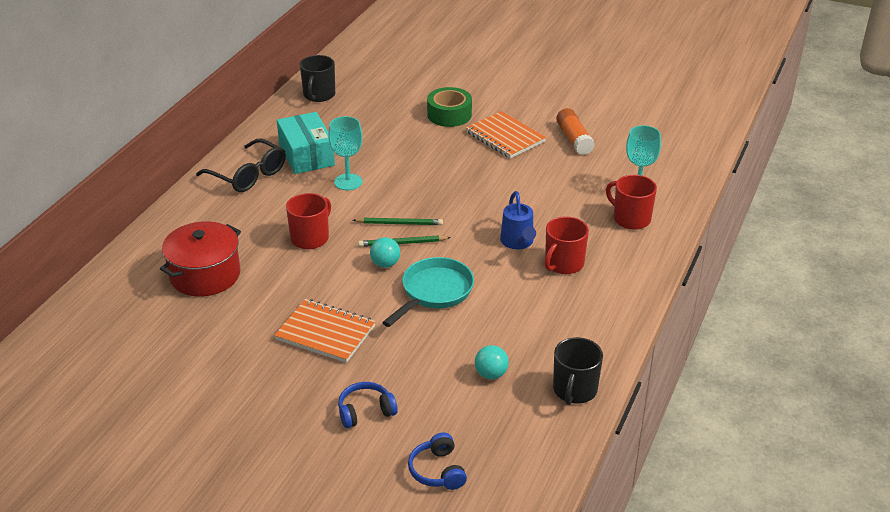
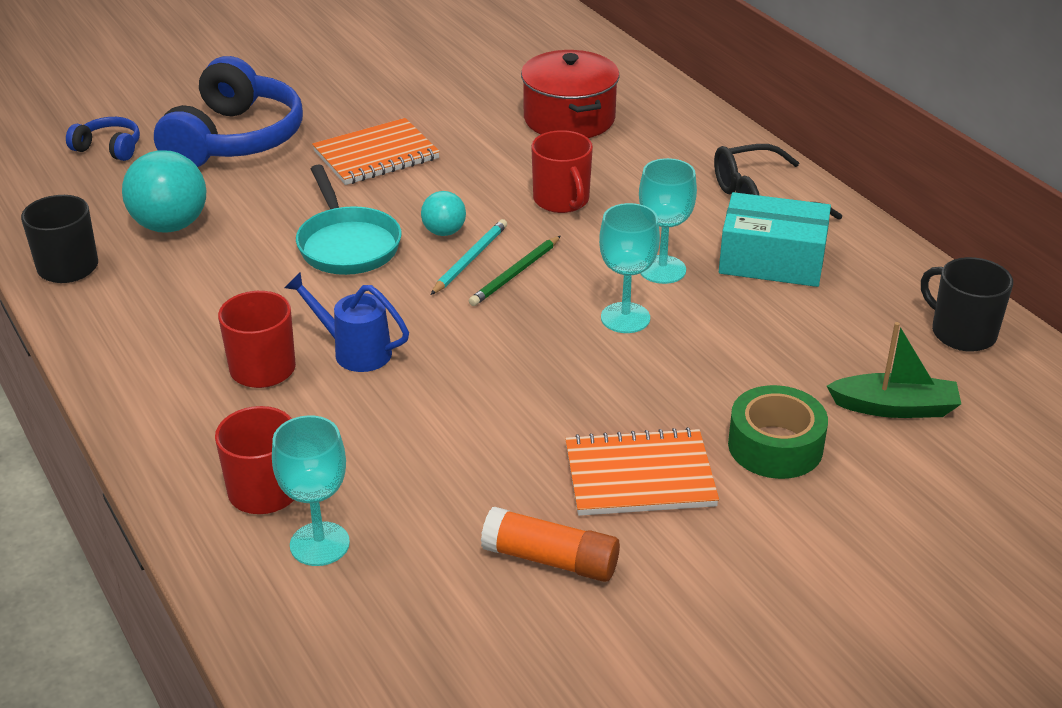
camera: 125 degrees right, 0 degrees up
(365, 411) = (235, 139): blue headphones -> blue headphones, size x2.16
(392, 97) = (895, 407): none -> green boat
(401, 178) = (625, 318): none -> turquoise goblet
(402, 243) = (470, 259): green pencil -> turquoise pencil
(491, 374) = (170, 225): turquoise ball -> turquoise ball, size x1.82

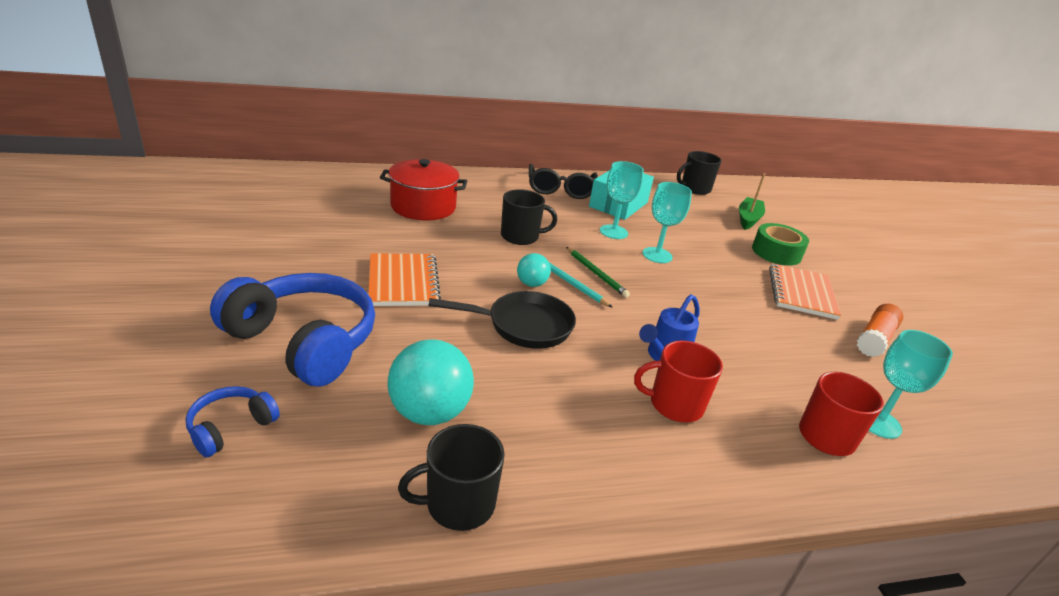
camera: 75 degrees left, 5 degrees down
(347, 245) = (524, 326): turquoise pan -> black pan
(562, 200) = (521, 236): red mug -> black mug

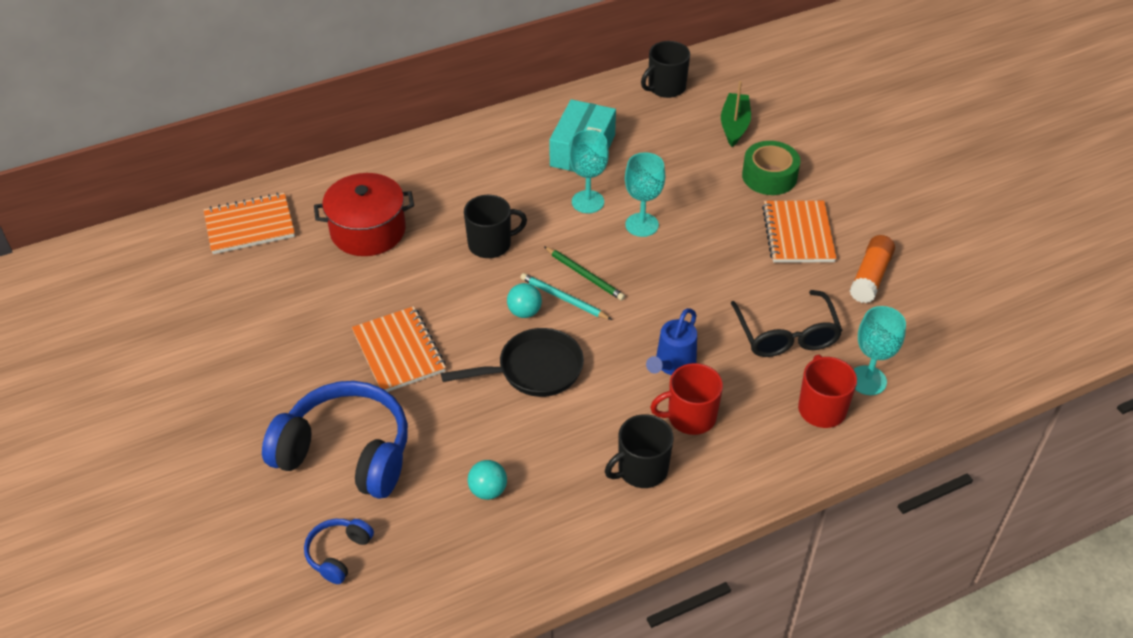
camera: 10 degrees left, 15 degrees up
(332, 183) = (250, 226): none -> orange notebook
(429, 412) = (488, 490): turquoise ball -> turquoise ball, size x0.55
(458, 504) = (543, 561): black mug -> black mug (641, 469)
(560, 190) = (509, 145): black glasses -> black glasses (786, 335)

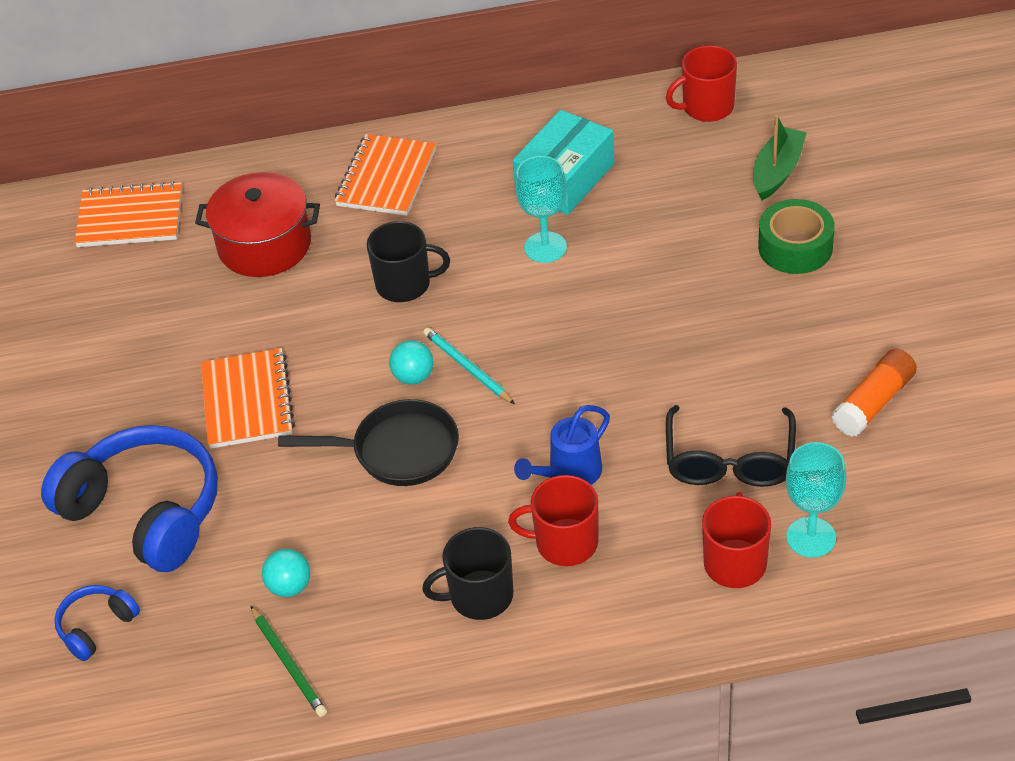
camera: 20 degrees right, 0 degrees up
(585, 275) = (505, 342): green pencil -> green pencil (289, 664)
(642, 225) = (602, 288): turquoise goblet -> none
(666, 87) = (707, 107): black mug -> red mug
(798, 234) = (801, 330): orange notebook -> orange notebook (386, 178)

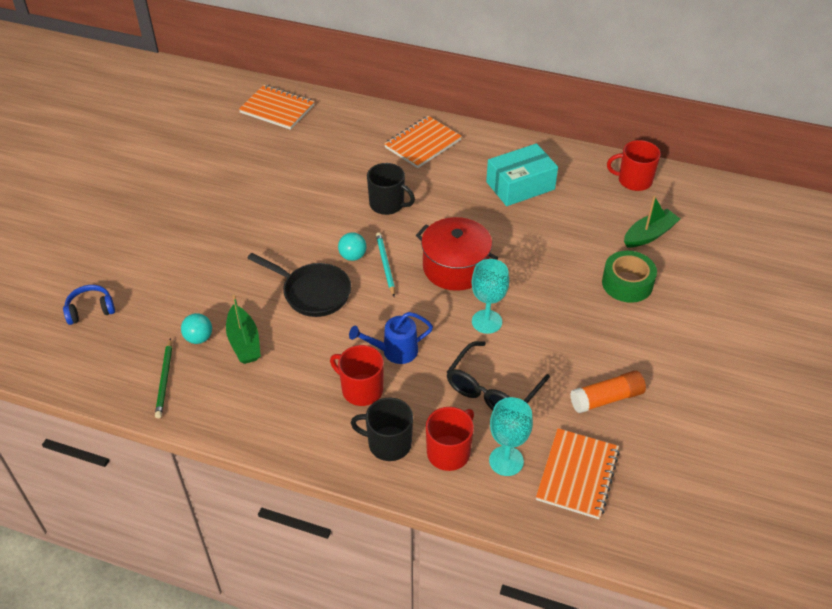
camera: 25 degrees right, 0 degrees up
(145, 512) = (162, 262): blue headphones -> none
(247, 401) = (258, 229): orange notebook -> orange notebook (577, 475)
(264, 245) = (332, 151): red pot -> red pot (455, 267)
(358, 561) = (244, 342): none -> green boat
(479, 596) = (291, 395): black mug -> black mug (388, 443)
(545, 247) = (480, 218): turquoise goblet -> turquoise goblet (486, 321)

